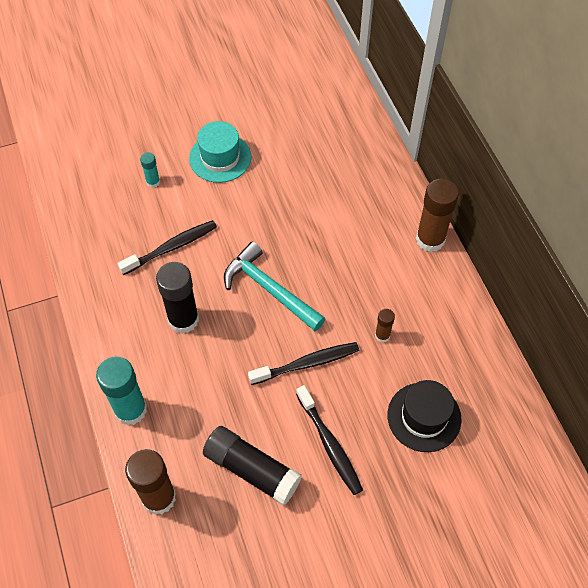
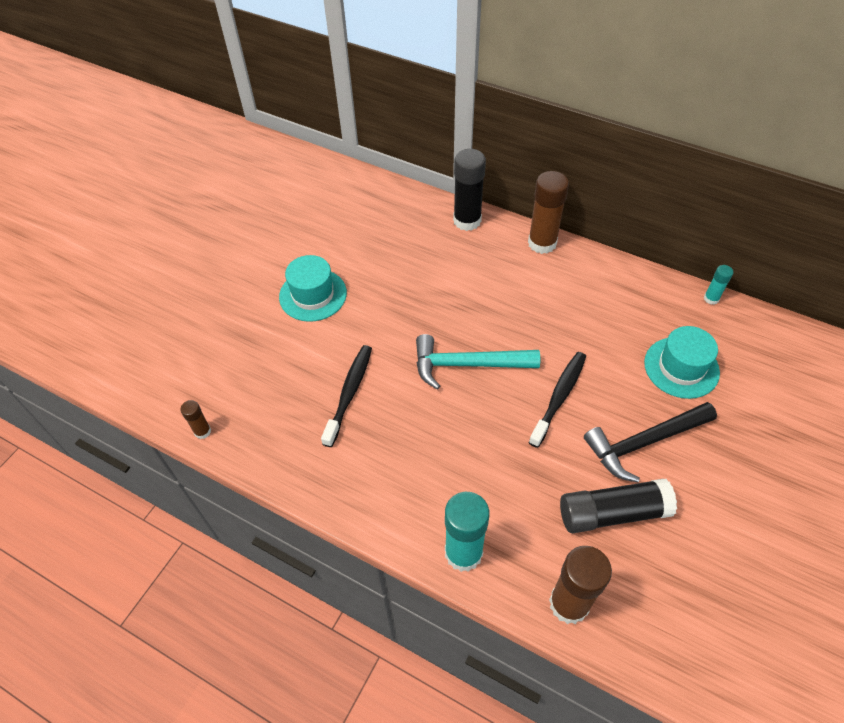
camera: 40 degrees left, 5 degrees down
(153, 182) = (274, 353): turquoise glue stick -> turquoise glue stick (711, 298)
(183, 319) = (424, 442): black glue stick -> black glue stick (467, 220)
(329, 444) = (644, 443): black toothbrush -> black hammer
(382, 335) = (587, 333): brown glue stick -> brown glue stick (202, 431)
(424, 417) = (681, 367): black hat -> turquoise hat

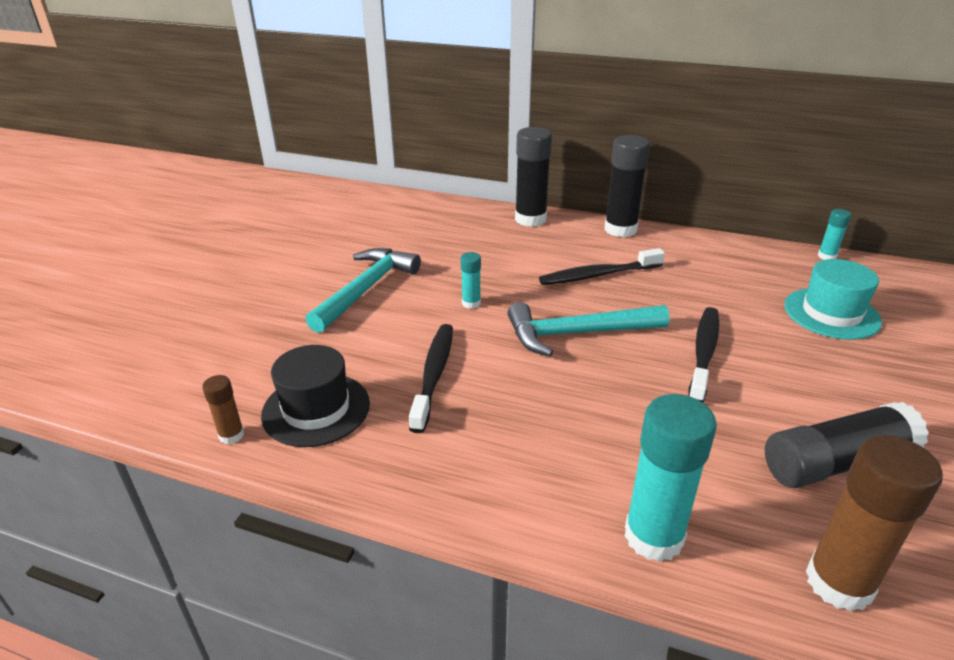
camera: 10 degrees left, 20 degrees down
(261, 415) = (316, 409): none -> black hat
(313, 295) = (365, 289): turquoise hat -> turquoise hammer
(393, 320) = (471, 303): none -> turquoise glue stick
(504, 299) = (598, 275): none -> black toothbrush
(542, 243) = (620, 229): brown glue stick -> black glue stick
(644, 443) = (832, 385): black hammer -> none

